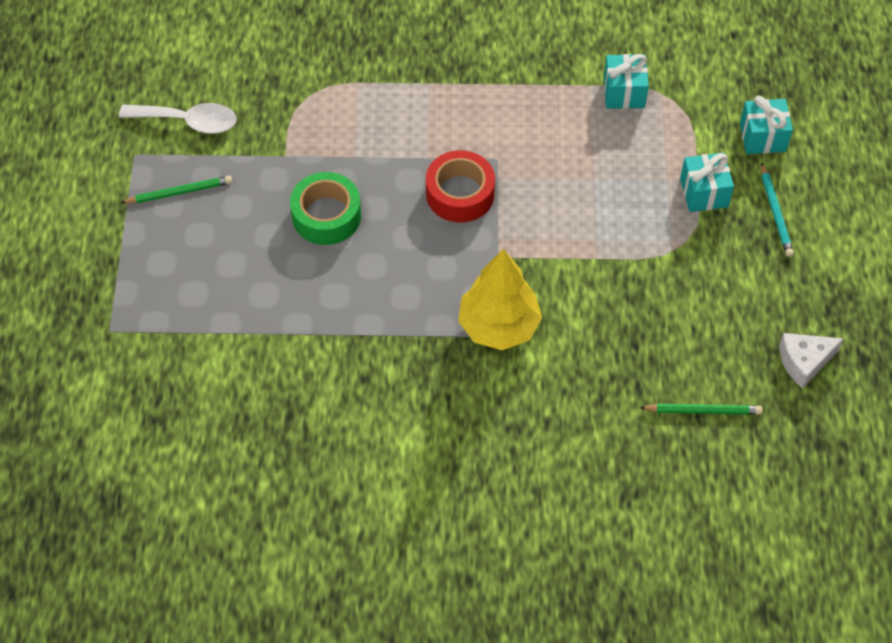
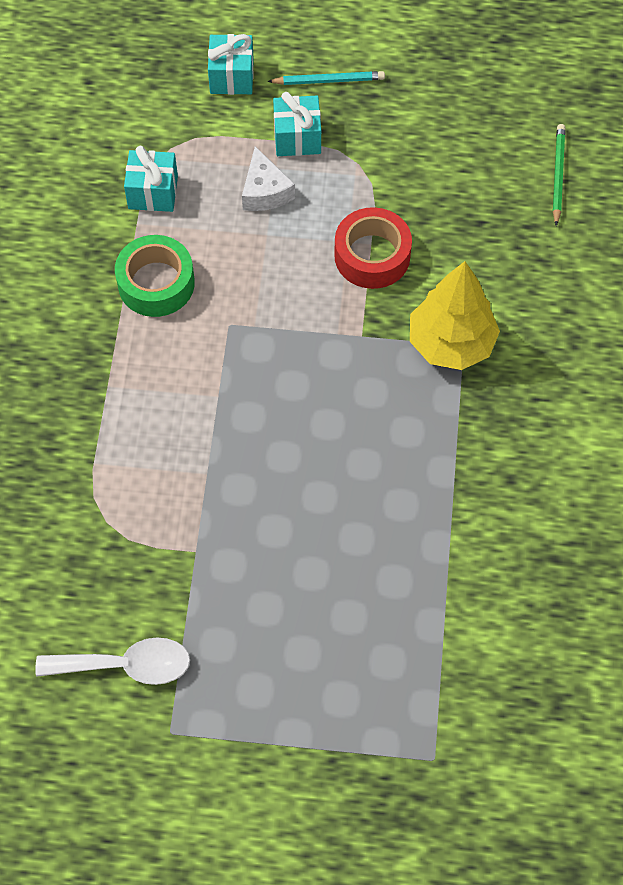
camera: 85 degrees left, 5 degrees up
(179, 192) = (236, 677): green pencil -> none
(188, 121) = (126, 665): white spoon -> white spoon turned 75 degrees clockwise
(326, 216) = (289, 508): green tape -> green tape (156, 283)
(460, 194) = (273, 366): red tape -> red tape (372, 256)
(804, 361) = (505, 85): white cheese -> white cheese (265, 191)

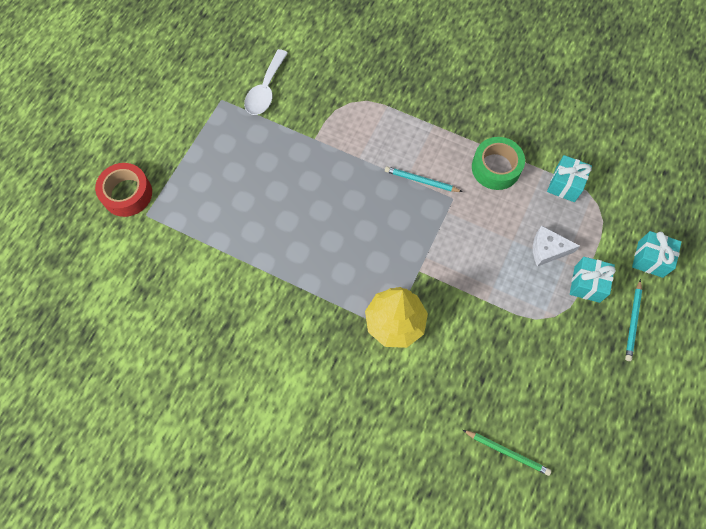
camera: 110 degrees right, 5 degrees up
(215, 374) = (421, 181): none -> turquoise pencil
(372, 256) = (477, 298): red tape -> red tape (127, 194)

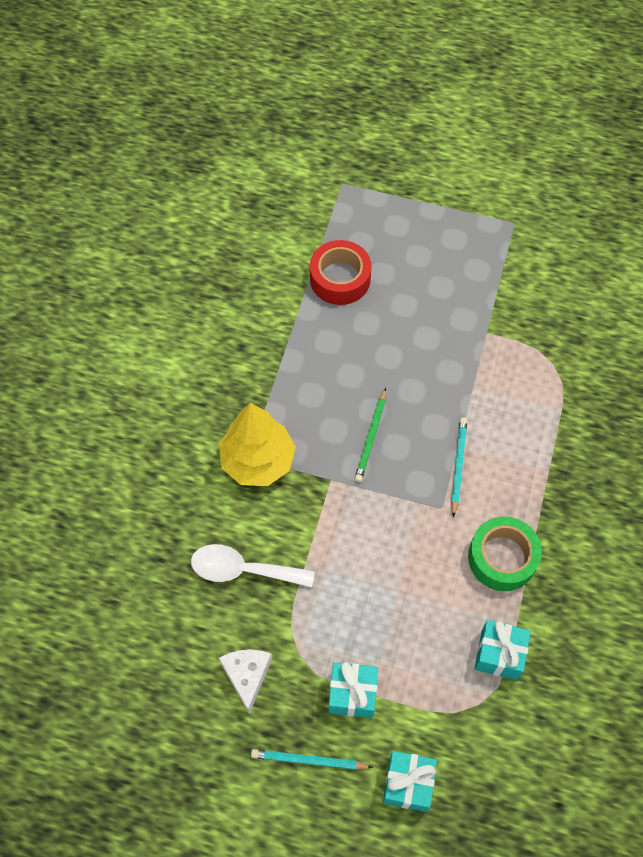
camera: 80 degrees right, 5 degrees down
(127, 194) = (364, 160): red tape -> red tape (340, 279)
(265, 90) = (542, 266): white spoon -> white spoon (243, 570)
(507, 452) = (115, 607): green pencil -> green pencil (371, 437)
(547, 250) = (392, 637): white cheese -> white cheese (247, 676)

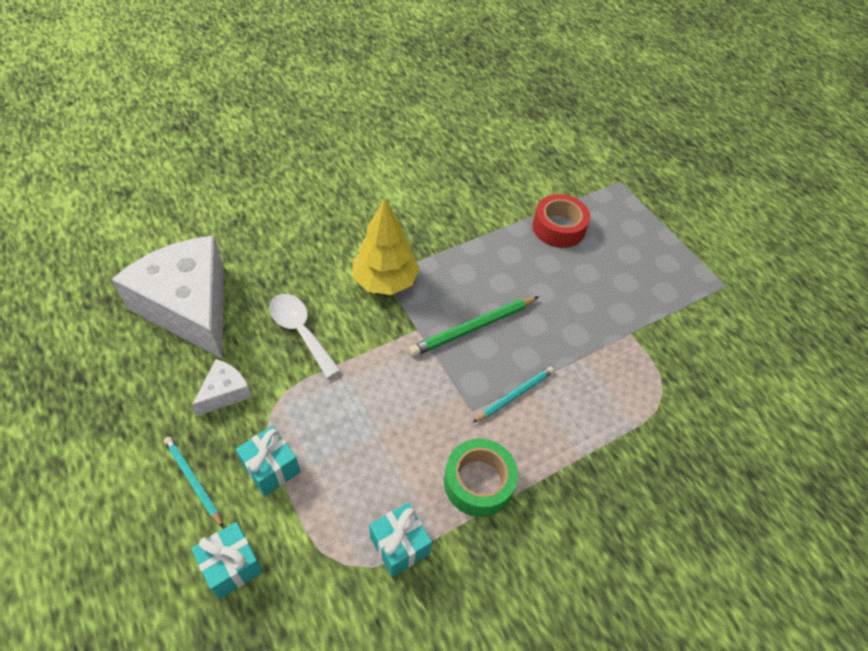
camera: 40 degrees right, 10 degrees down
(124, 638) = (189, 306): none -> white cheese
(371, 437) = (473, 327): green pencil -> green pencil, size x1.52

